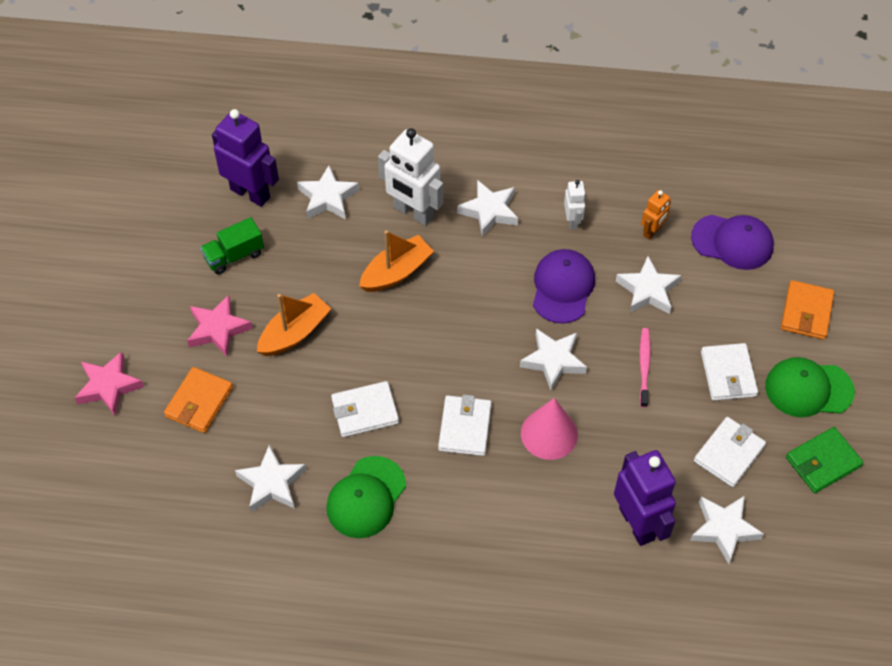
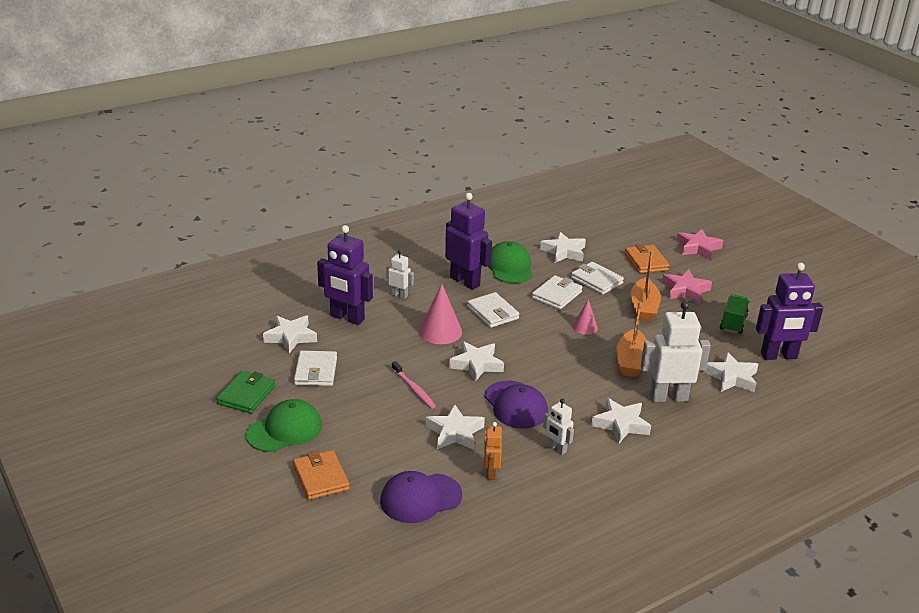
camera: 140 degrees right, 25 degrees down
(389, 344) = (585, 327): none -> pink cone
(445, 503) = (465, 281): none -> purple robot
(545, 527) = (399, 295): none -> white robot
(728, 374) = (351, 411): white wallet -> white wallet (596, 281)

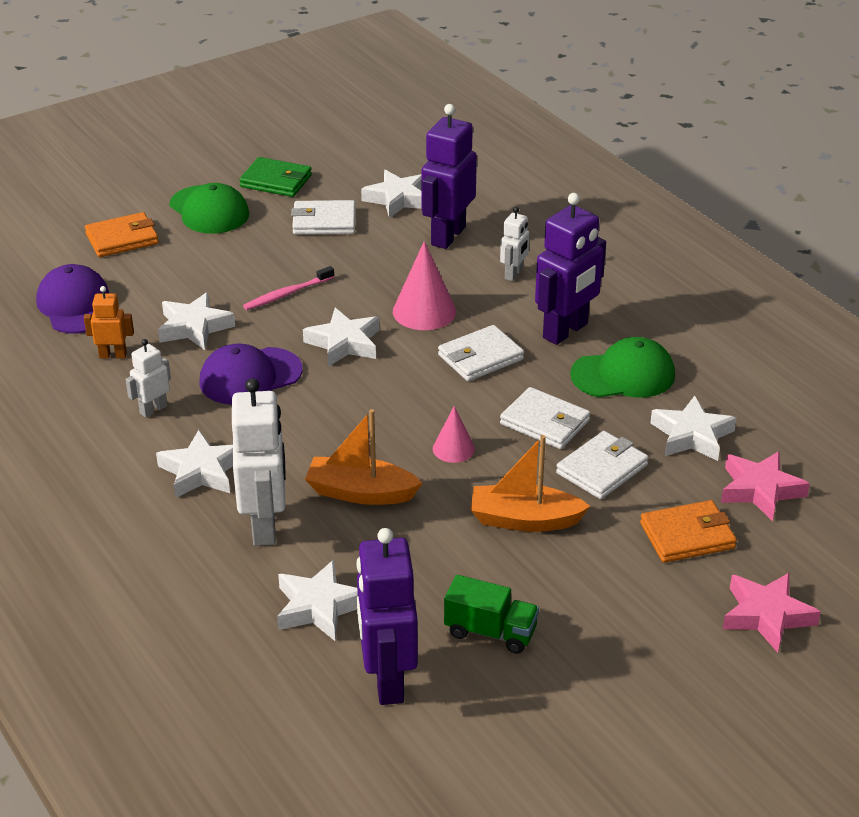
camera: 90 degrees right, 5 degrees up
(685, 290) = (594, 579): pink star -> pink star (760, 490)

